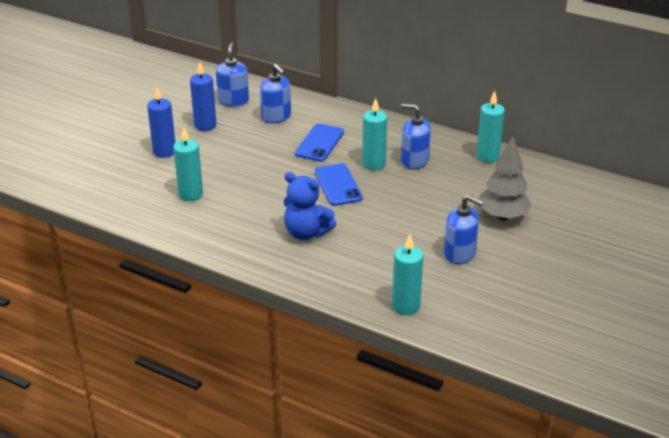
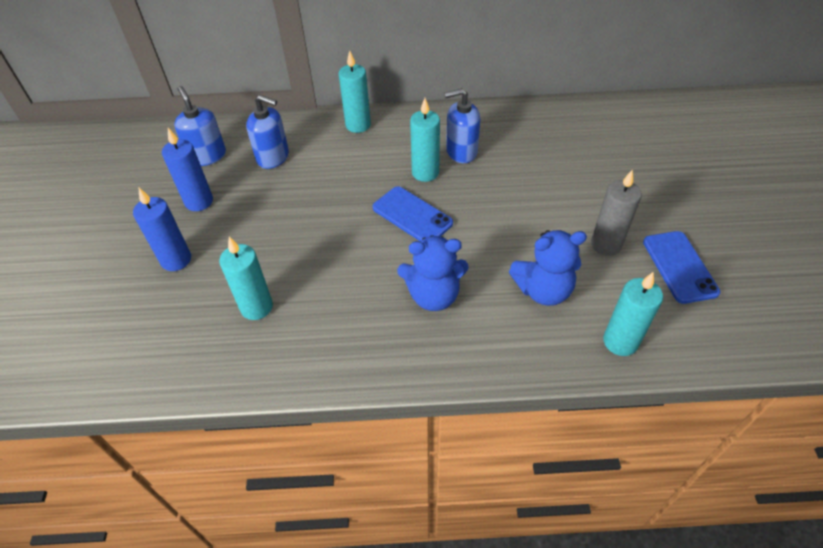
camera: 30 degrees left, 15 degrees up
(319, 143) = (347, 171): blue phone -> blue phone (679, 267)
(383, 259) = (543, 290): none -> blue teddy bear
(460, 254) = (606, 244): blue soap dispenser -> grey candle
(487, 156) = (522, 117): turquoise candle -> turquoise candle (358, 125)
(503, 216) = (600, 179): grey tree -> none

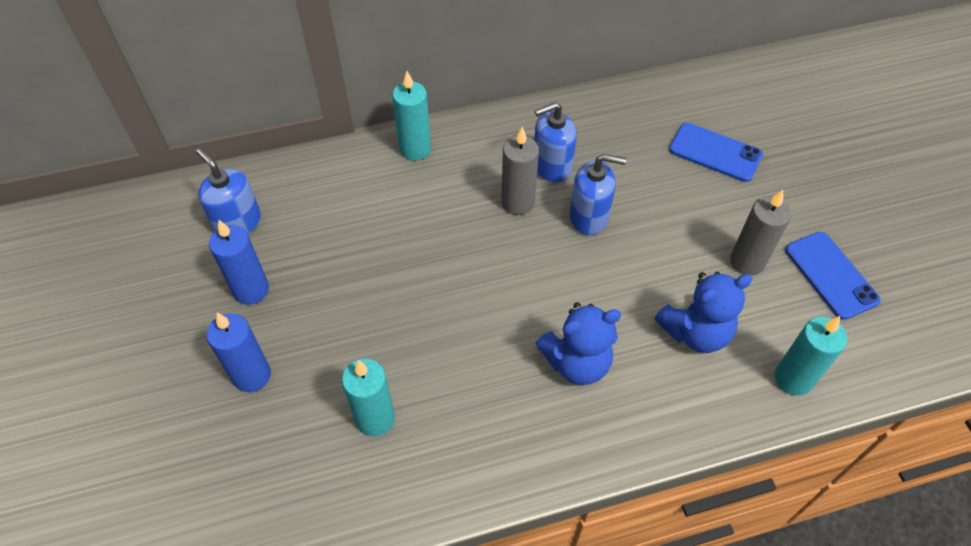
camera: 15 degrees left, 5 degrees up
(273, 157) = (324, 211): blue soap dispenser -> blue soap dispenser (589, 217)
(412, 215) = (520, 263): blue phone -> blue phone (715, 153)
(425, 173) = (518, 202): turquoise candle -> grey candle

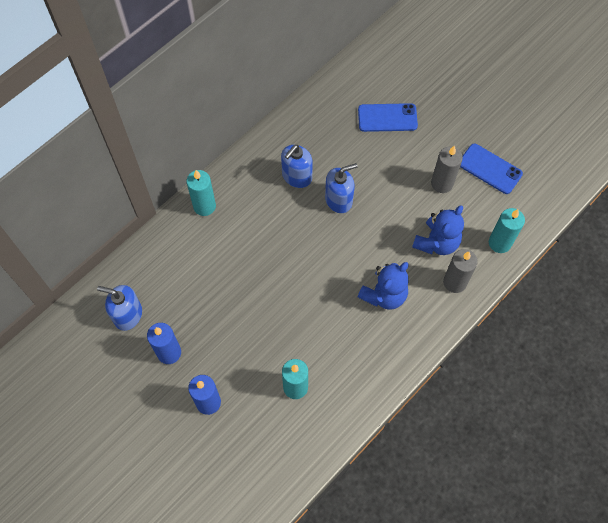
camera: 30 degrees left, 10 degrees up
(518, 202) = (291, 211): grey candle -> grey candle (454, 282)

